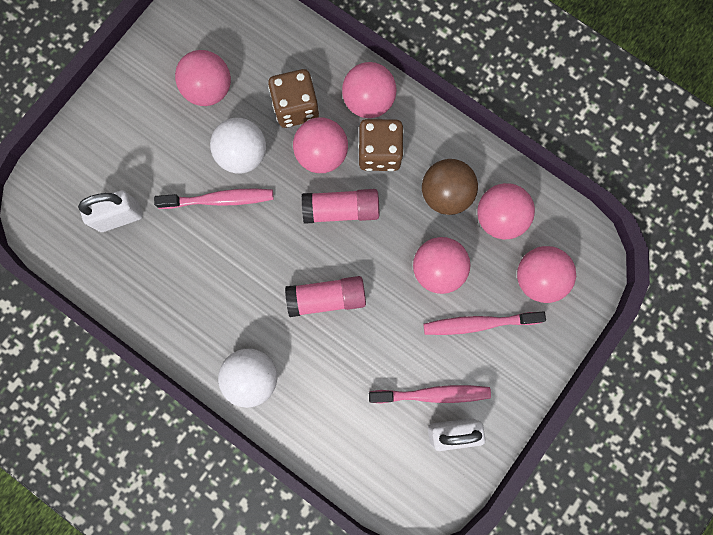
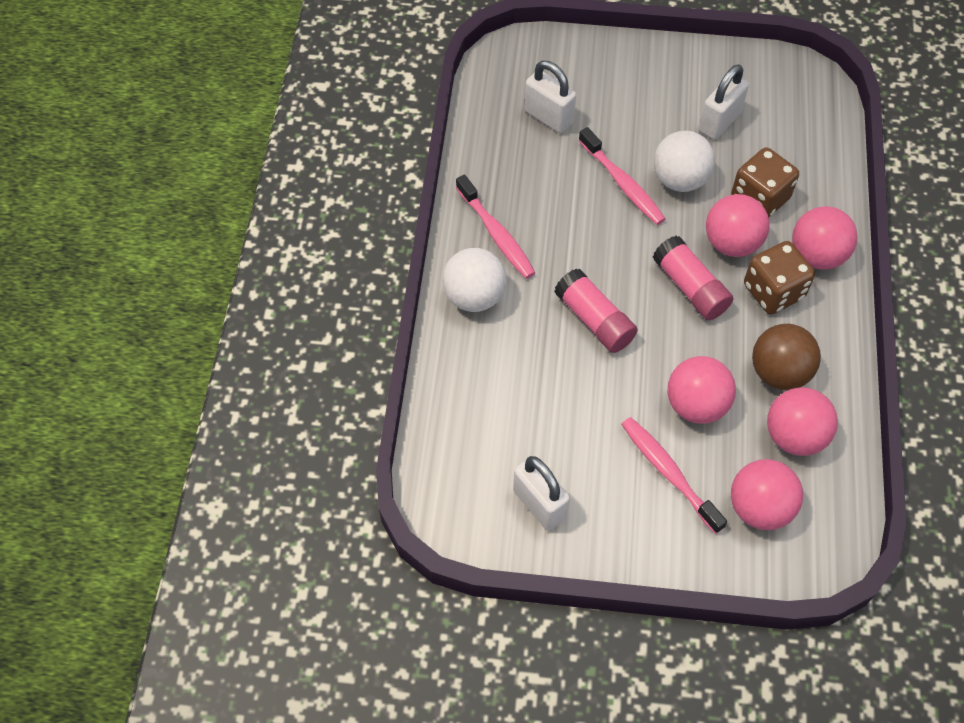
camera: 60 degrees right, 20 degrees down
(209, 89) = (719, 122): pink ball -> white padlock
(433, 394) = (565, 466): pink toothbrush -> pink toothbrush (496, 234)

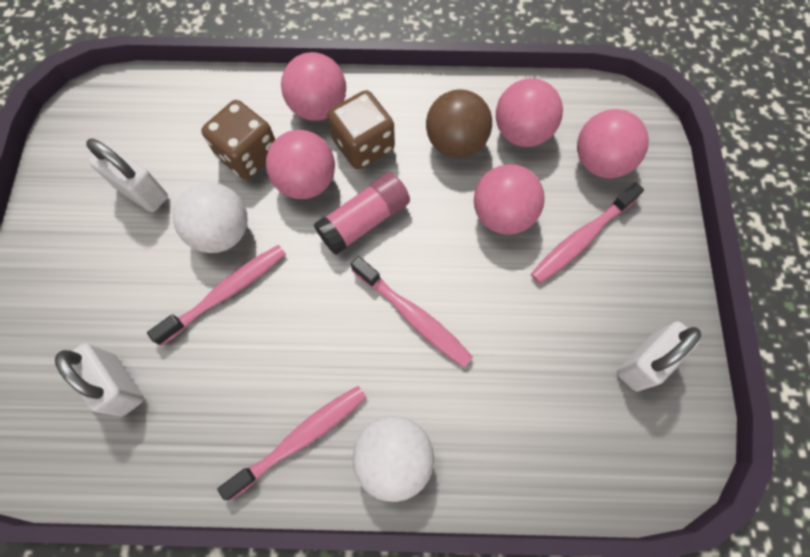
camera: 95 degrees left, 10 degrees up
(548, 117) = (119, 385): white padlock -> white padlock turned 75 degrees counterclockwise
(594, 320) = (413, 316): pink glue stick -> pink toothbrush

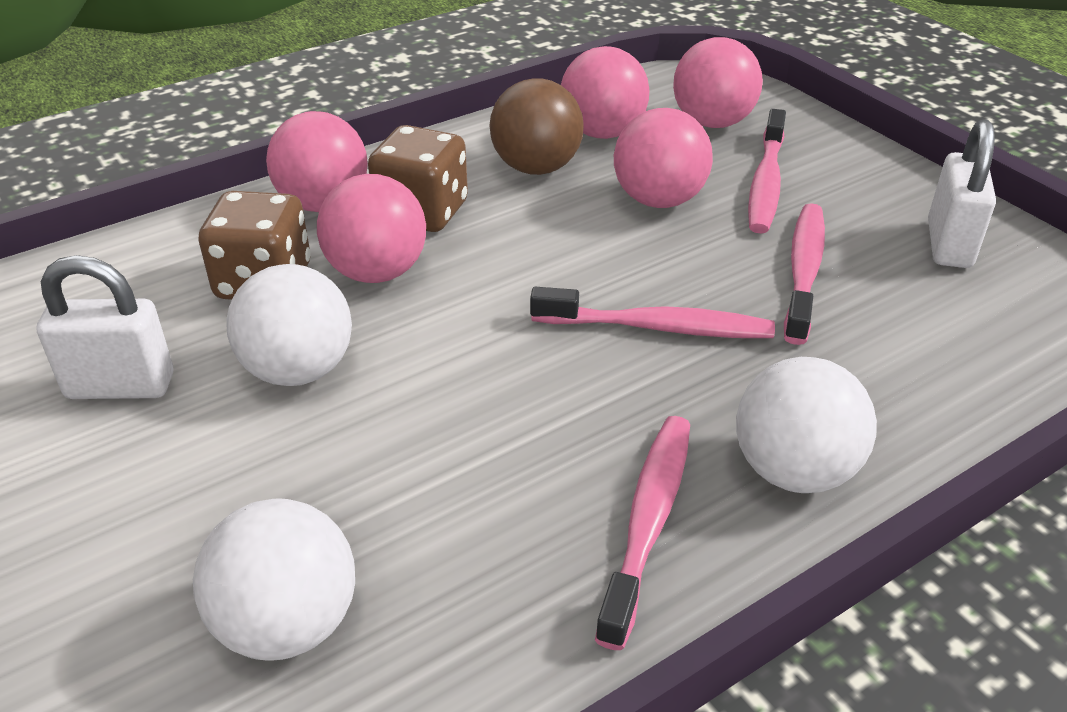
camera: 35 degrees left, 30 degrees down
(119, 385) = (287, 624): white padlock -> white ball
(226, 292) = (369, 427): pink toothbrush -> pink toothbrush (804, 271)
(364, 220) = (496, 273): pink glue stick -> none

